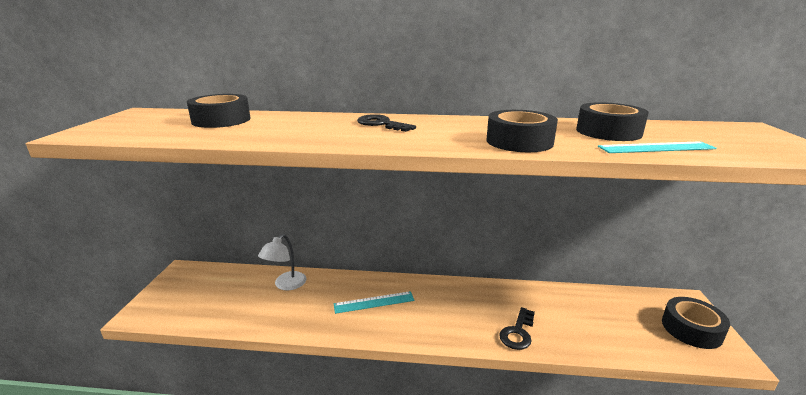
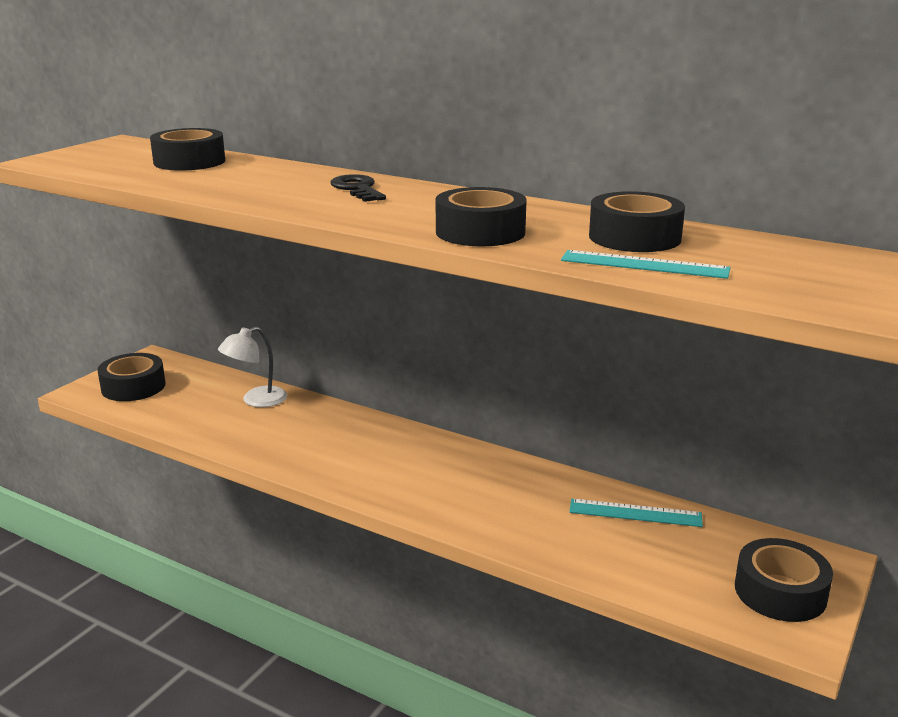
camera: 25 degrees right, 0 degrees up
(182, 298) = (133, 387): none -> black tape
(374, 302) = (346, 444): turquoise ruler -> turquoise ruler (635, 513)
(518, 332) = (502, 523): black key -> none

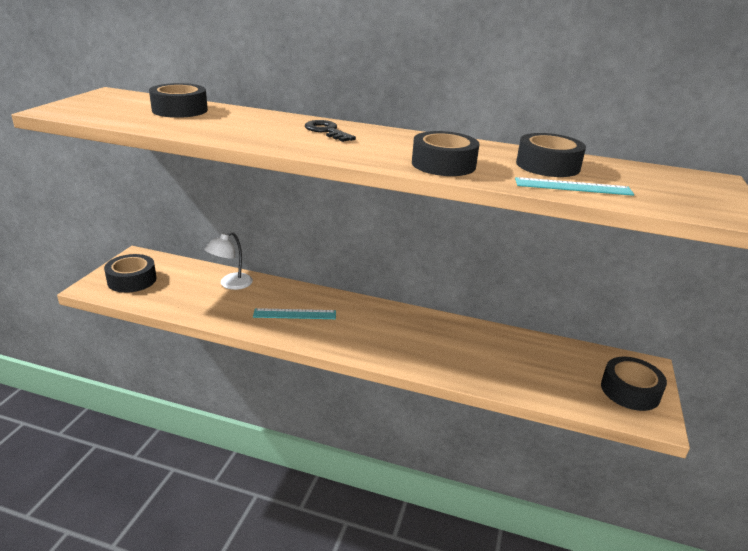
camera: 15 degrees left, 5 degrees up
(635, 513) = (521, 345): turquoise ruler -> turquoise ruler (295, 314)

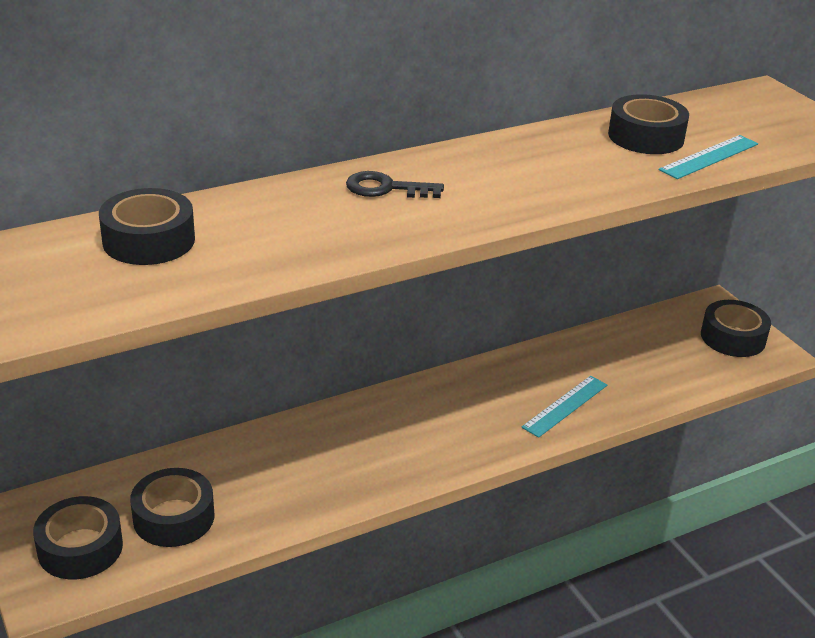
camera: 45 degrees left, 5 degrees up
(231, 284) = (221, 466): white lamp -> none
(295, 314) = (359, 454): turquoise ruler -> turquoise ruler (565, 406)
(443, 164) = (579, 182): black tape -> black tape (174, 517)

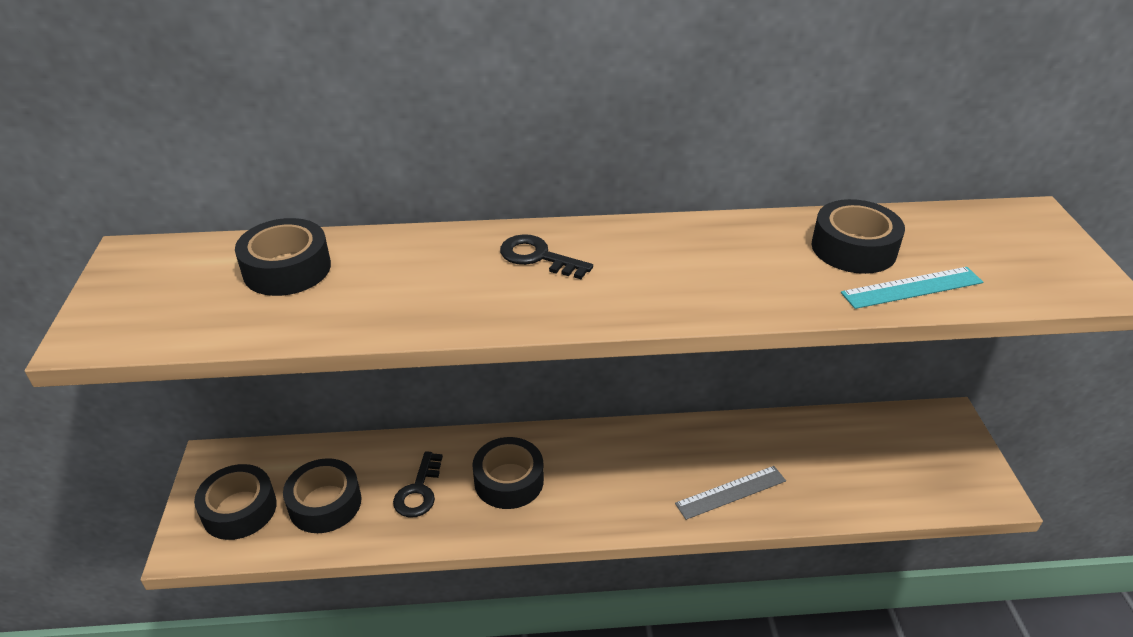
camera: 25 degrees right, 5 degrees up
(267, 481) = (419, 491): none -> black key
(565, 406) = (730, 492): turquoise ruler -> grey ruler
(733, 337) = (951, 462): black tape -> black tape (509, 480)

